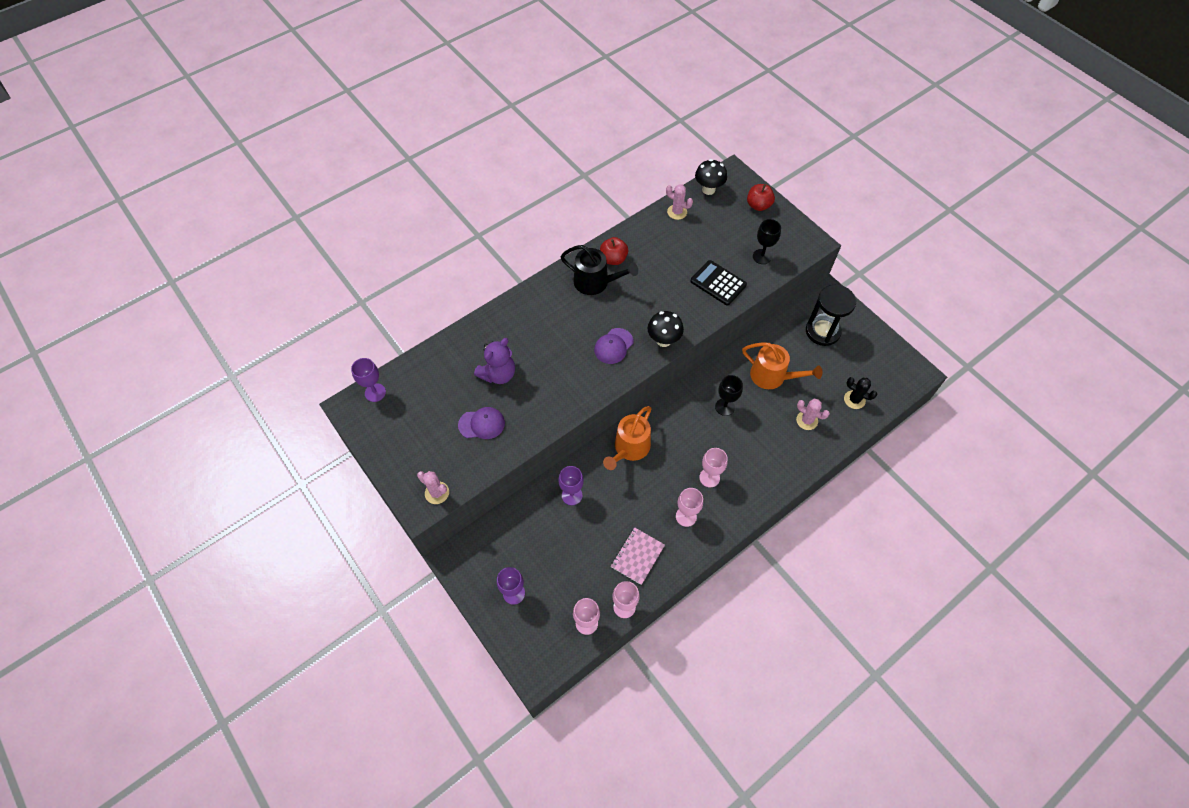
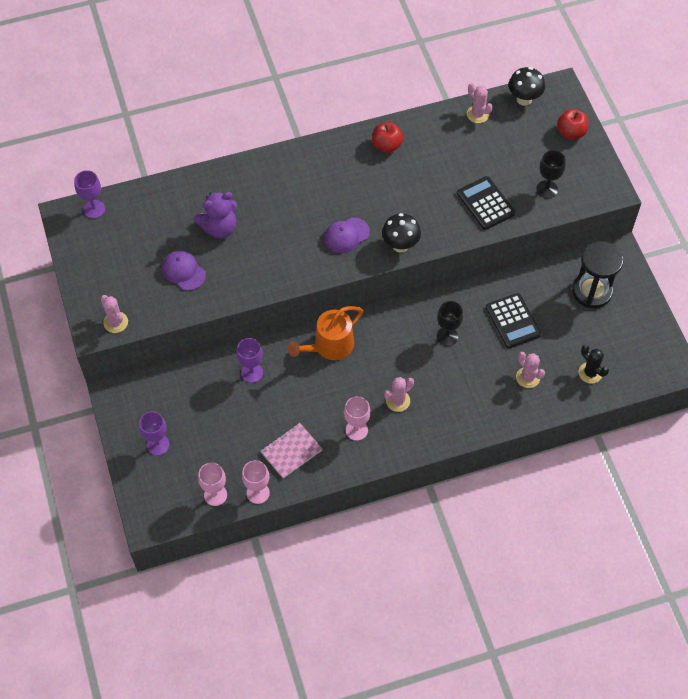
camera: 20 degrees right, 0 degrees up
(482, 424) = (183, 271): purple cap -> purple cap turned 150 degrees counterclockwise
(595, 282) = (357, 164): black watering can -> none
(709, 477) = (398, 401): pink goblet -> pink cactus
(772, 376) = (513, 321): orange watering can -> black calculator

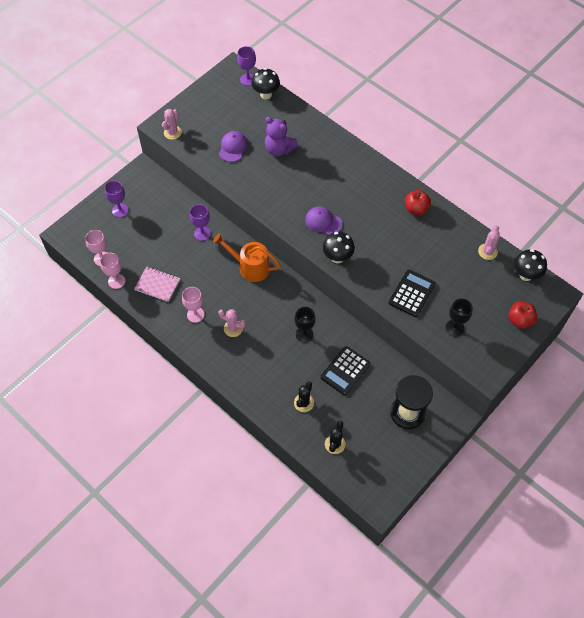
camera: 60 degrees right, 0 degrees up
(131, 202) = (266, 94): none -> black mushroom
(528, 377) = (304, 403): pink cactus -> black cactus

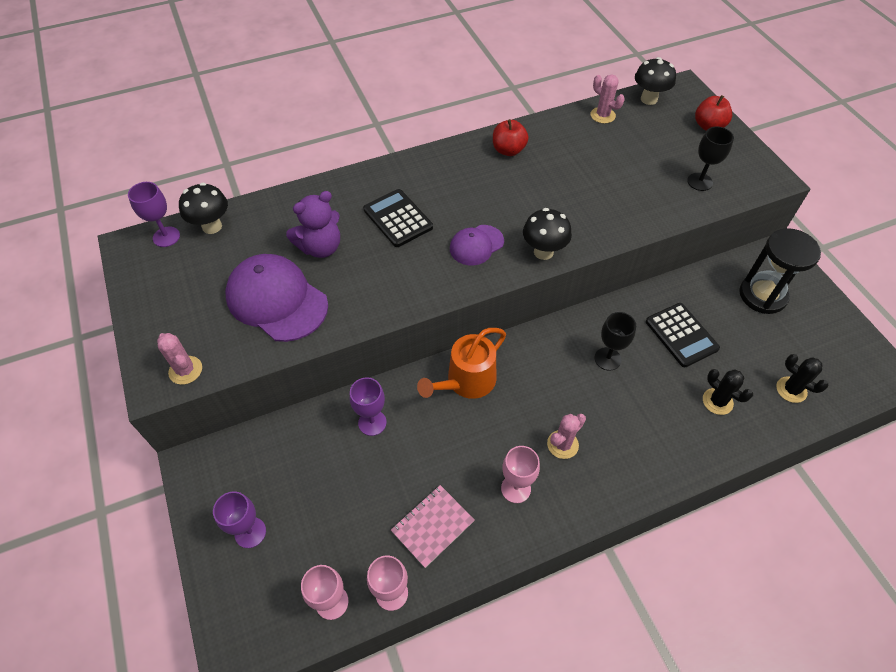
camera: 65 degrees left, 5 degrees down
(233, 147) = (277, 300): purple cap -> purple cap, size x1.80
(412, 293) = (634, 200): black calculator -> black calculator (398, 218)

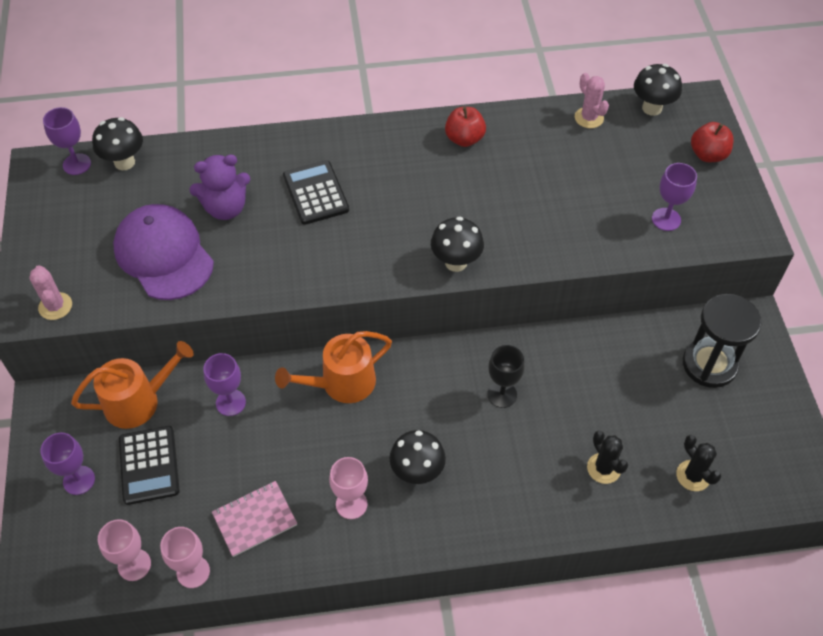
camera: 15 degrees right, 0 degrees up
(284, 442) = (138, 401): none -> orange watering can
(476, 245) = (387, 240): purple cap -> none
(562, 444) = (417, 472): pink cactus -> black mushroom
(681, 335) = (595, 387): black calculator -> black calculator (149, 465)
(699, 182) = (666, 219): black goblet -> purple goblet

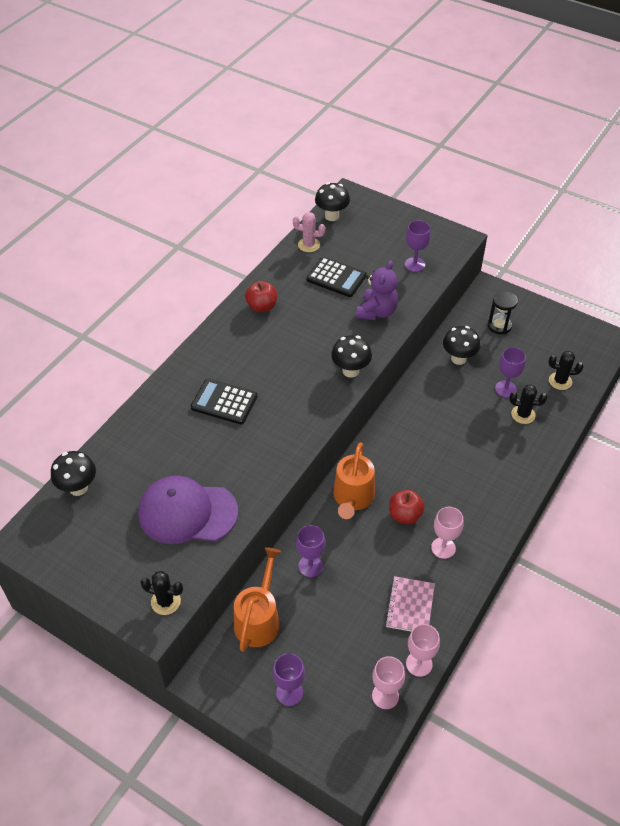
camera: 50 degrees left, 5 degrees down
(55, 306) = (165, 601): pink cactus -> black cactus
(77, 164) = (46, 517): purple goblet -> purple goblet (505, 389)
(149, 465) = (316, 642): black calculator -> black calculator (336, 278)
(225, 208) = (184, 455): purple teddy bear -> purple teddy bear (377, 312)
(417, 472) = (450, 501): black mushroom -> black mushroom (458, 358)
(502, 394) = (434, 426): black goblet -> none
(708, 155) = (389, 218): red apple -> red apple (405, 515)
(709, 364) = (499, 326): black hourglass -> black hourglass, size x0.63

